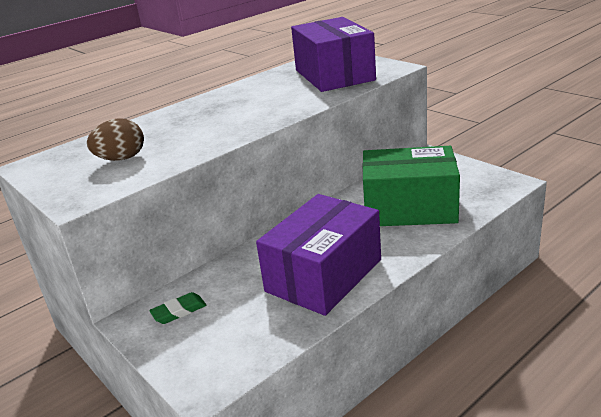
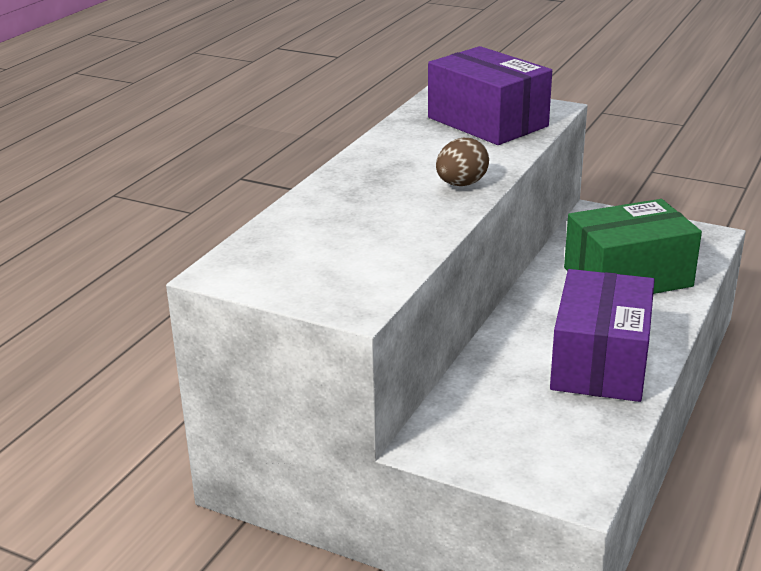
camera: 25 degrees left, 0 degrees up
(121, 159) = (343, 251): brown egg -> brown egg (461, 184)
(179, 311) = (471, 428): green eraser -> none

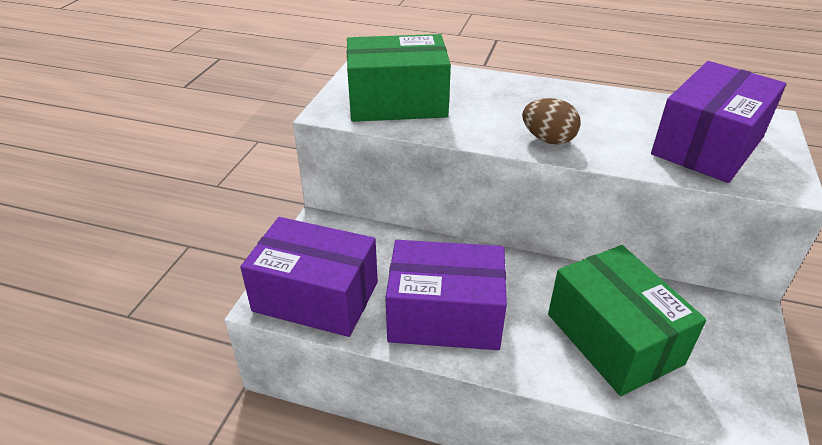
camera: 80 degrees right, 10 degrees up
(348, 258) = (397, 102): none -> green box
(569, 451) = (316, 296): none -> purple box

